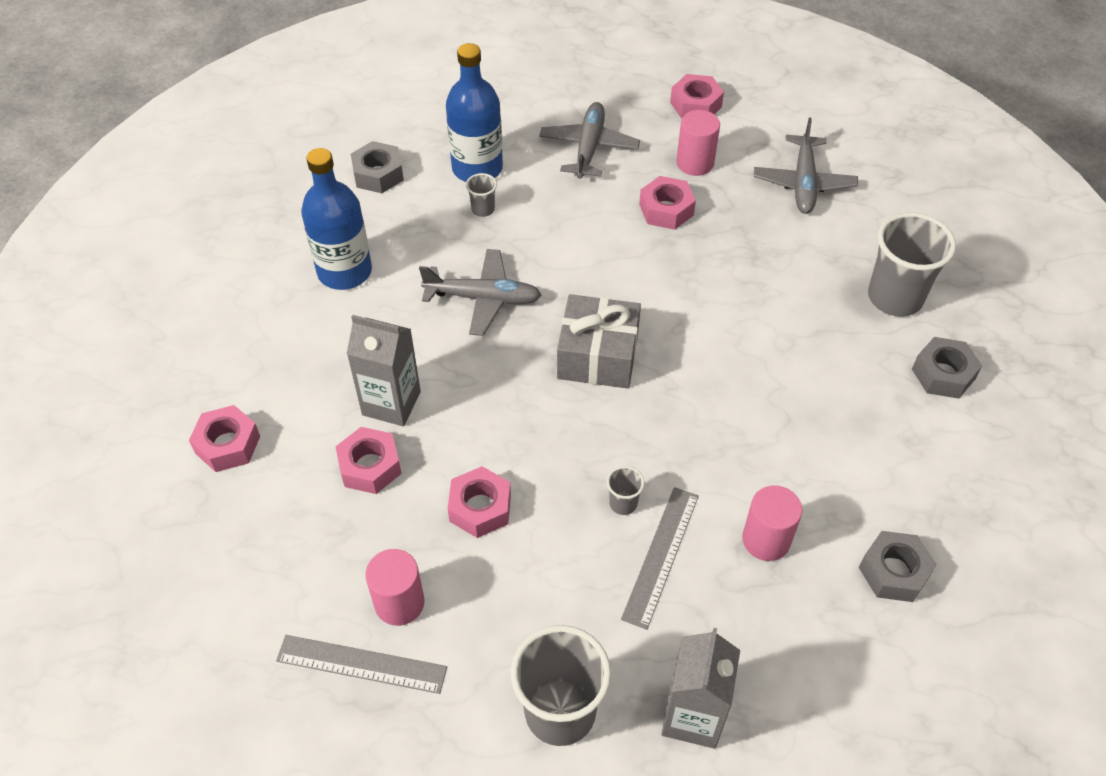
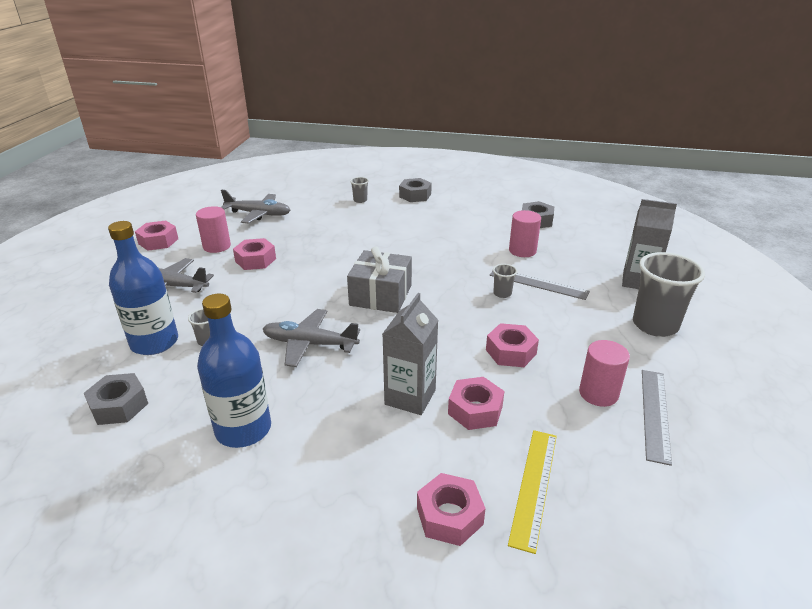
camera: 85 degrees left, 20 degrees down
(257, 518) = (534, 486): none -> yellow ruler
(483, 298) = (309, 344): grey plane -> grey plane turned 90 degrees counterclockwise
(895, 298) = (360, 200): grey cup -> grey cup, size x0.44

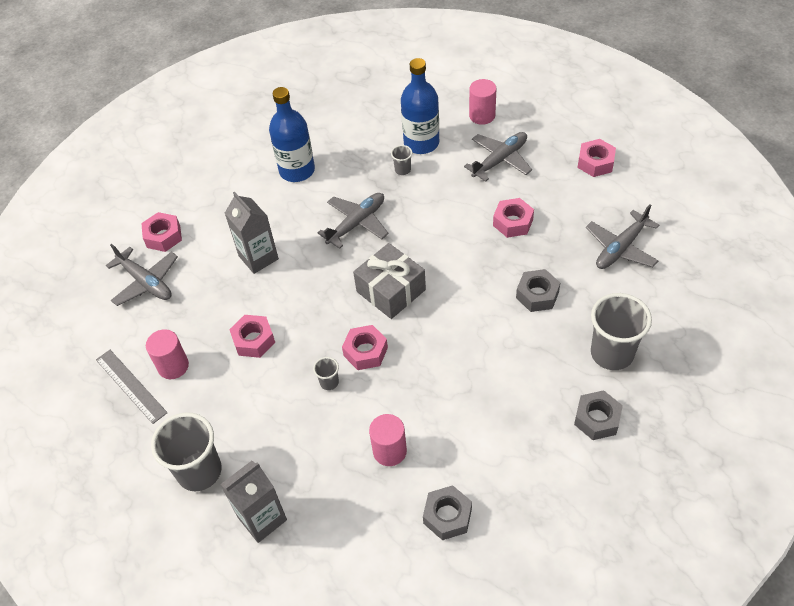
camera: 125 degrees right, 20 degrees up
(119, 406) = (362, 121): grey nut -> grey nut (537, 295)
(217, 246) = (559, 201): pink cylinder -> pink cylinder (482, 115)
(360, 200) = (612, 353): grey cup -> grey cup, size x2.25
(475, 410) = (219, 286): pink nut -> pink nut (365, 351)
(534, 486) = (146, 282): yellow ruler -> grey plane
(538, 283) = (323, 423): grey ruler -> none

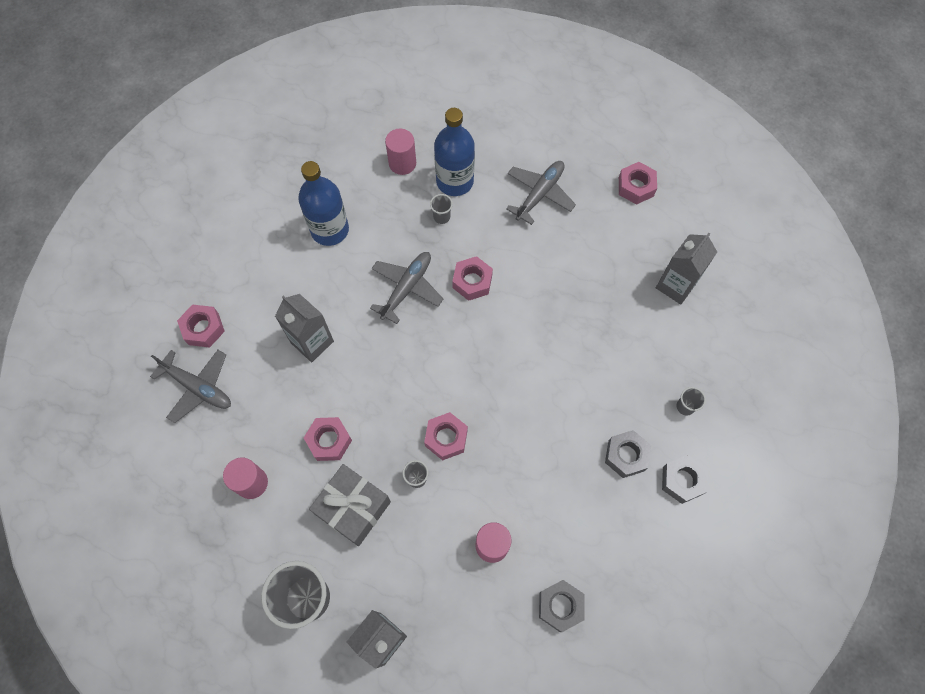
camera: 15 degrees left, 15 degrees up
(131, 386) = (212, 512): grey ruler -> none
(391, 290) = (458, 364): grey gift -> grey gift (353, 508)
(482, 115) = (511, 140): pink cylinder -> pink cylinder (402, 163)
(513, 222) = (565, 268): pink nut -> pink nut (472, 281)
(537, 295) = (604, 350): grey nut -> grey nut (626, 455)
(612, 353) = (685, 406): grey cup -> grey cup, size x0.44
(621, 248) = (676, 285): grey plane -> grey carton

